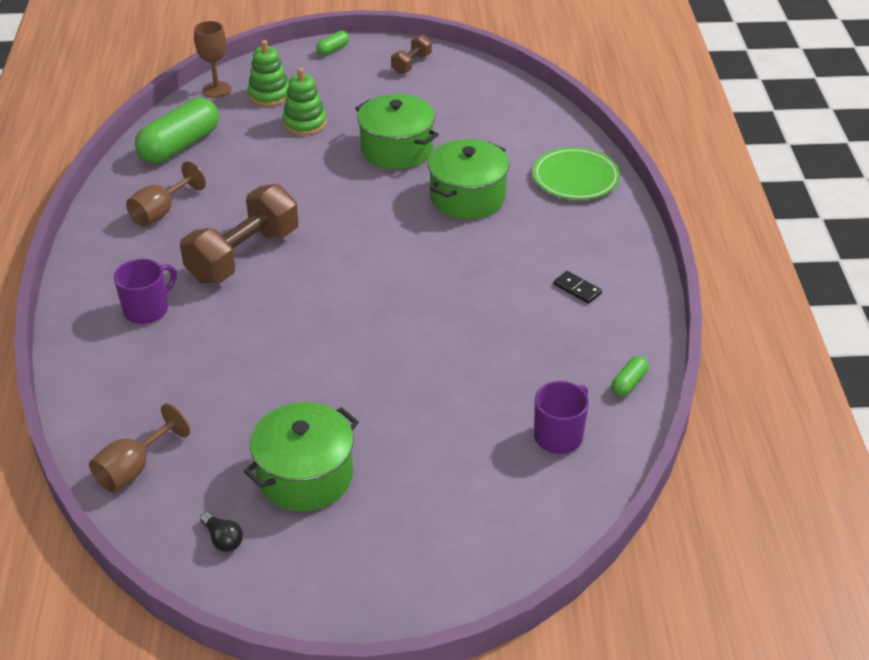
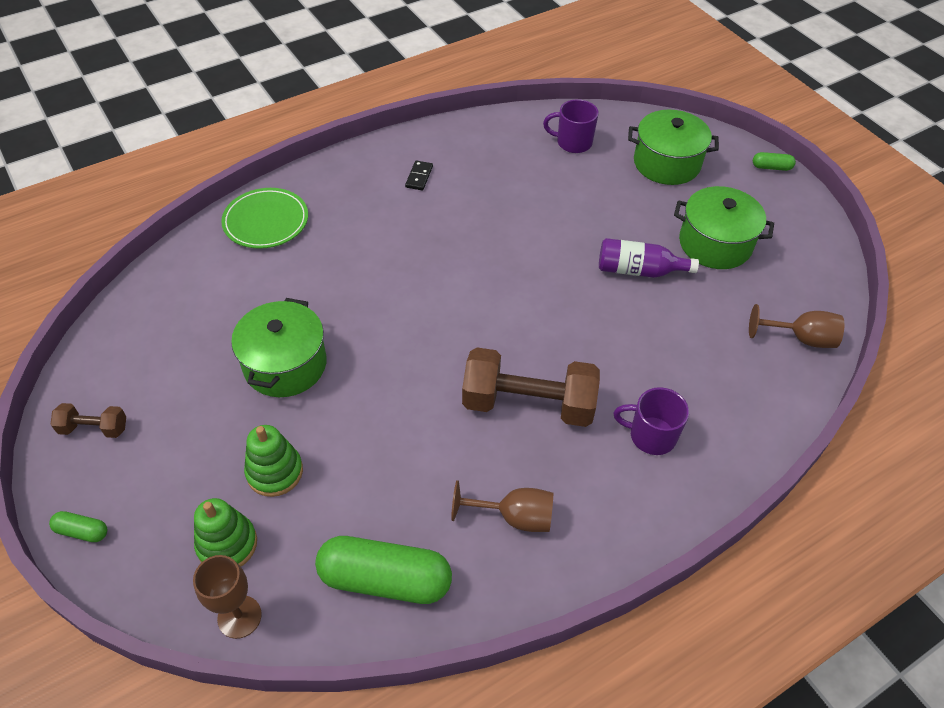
camera: 120 degrees left, 10 degrees up
(223, 539) = (799, 259): black light bulb -> none
(321, 392) = (638, 270): none -> purple bottle
(467, 197) = (337, 280): green pot -> green pot (666, 163)
(629, 383) = (499, 127): green capsule -> green capsule (771, 167)

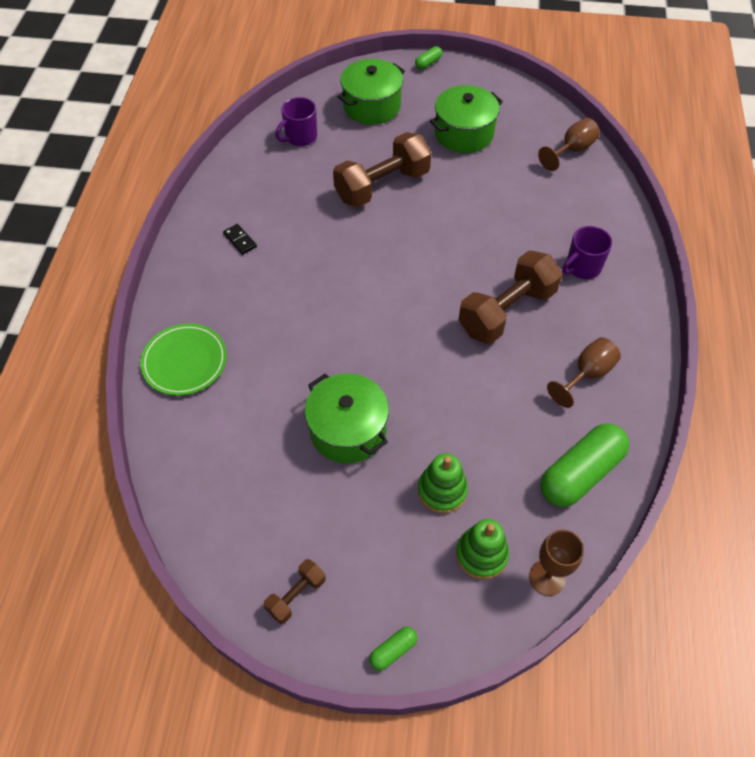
camera: 50 degrees left, 5 degrees up
(580, 226) = (382, 186): none -> brown dumbbell
(638, 270) = (449, 184): purple bottle -> none

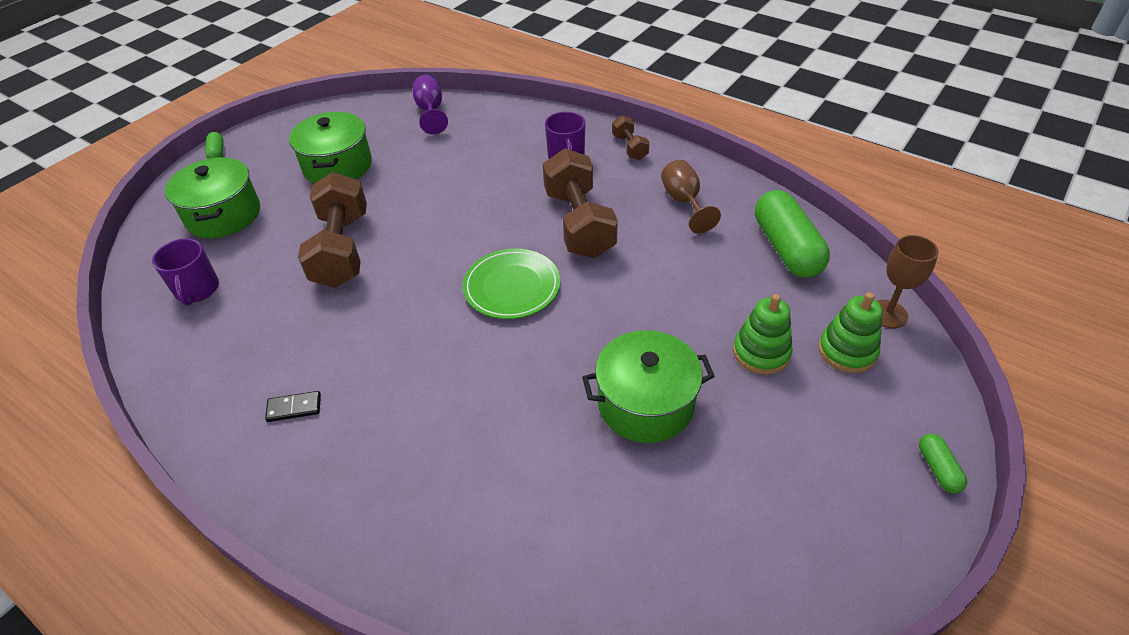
camera: 60 degrees left, 10 degrees down
(185, 362) = (436, 544): green plate -> green plate (512, 287)
(296, 595) = (843, 539): brown dumbbell -> brown dumbbell (629, 147)
(572, 150) = (431, 111): brown goblet -> purple goblet

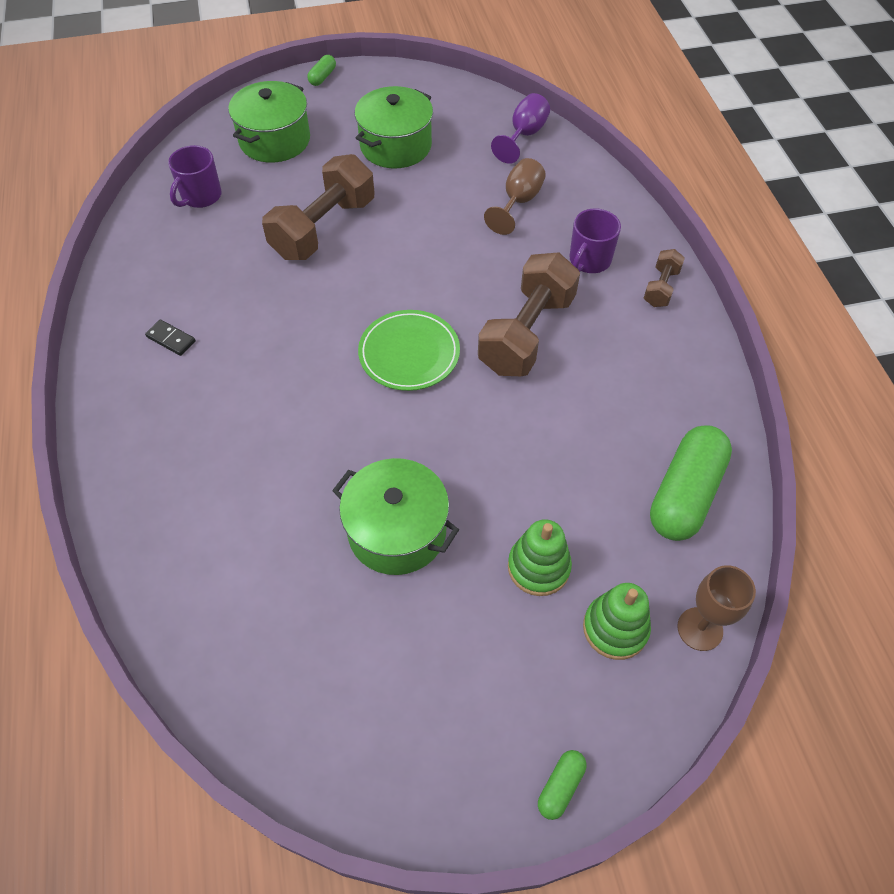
camera: 40 degrees right, 10 degrees up
(684, 202) = (644, 379): brown goblet -> brown goblet (518, 202)

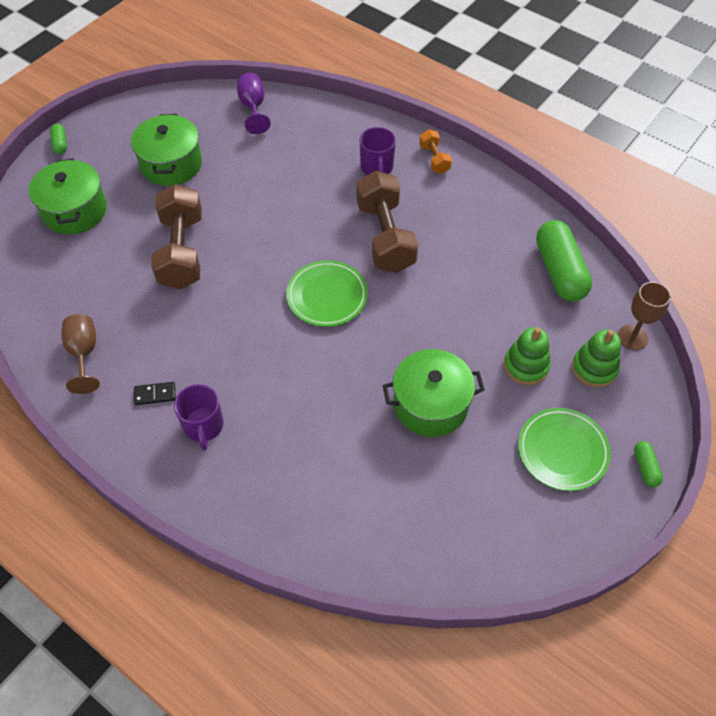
camera: 40 degrees left, 0 degrees up
(200, 196) = (62, 284): purple mug -> purple mug (203, 426)
(484, 689) = (562, 451): none -> green plate
(518, 202) = (295, 155): brown goblet -> brown goblet (84, 353)
(661, 287) = (434, 159): brown dumbbell -> orange dumbbell

